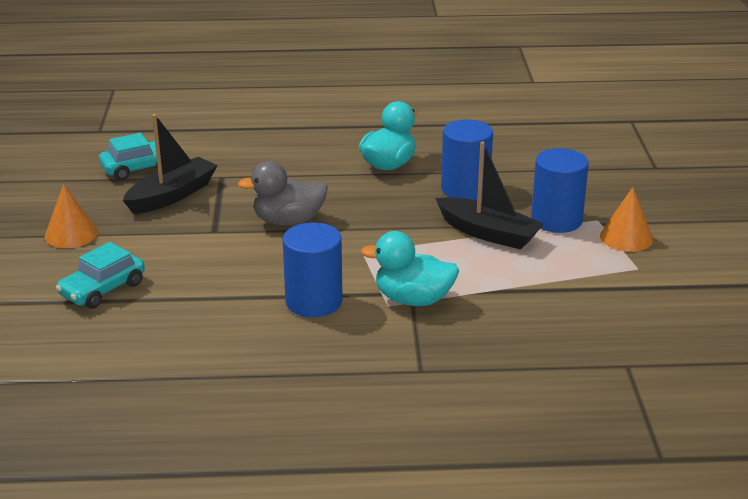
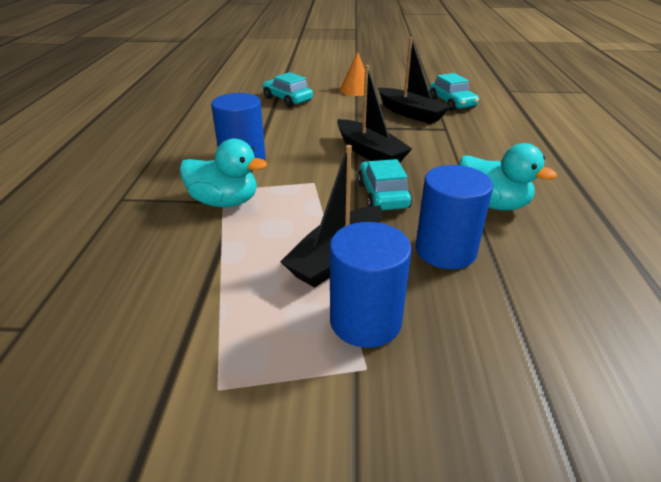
camera: 95 degrees right, 5 degrees up
(288, 221) = (370, 152): grey duck -> black boat
(383, 214) = (382, 195): none -> turquoise car
(413, 300) = (224, 202): turquoise duck -> turquoise duck turned 90 degrees clockwise
(626, 237) = (307, 394): orange cone -> none

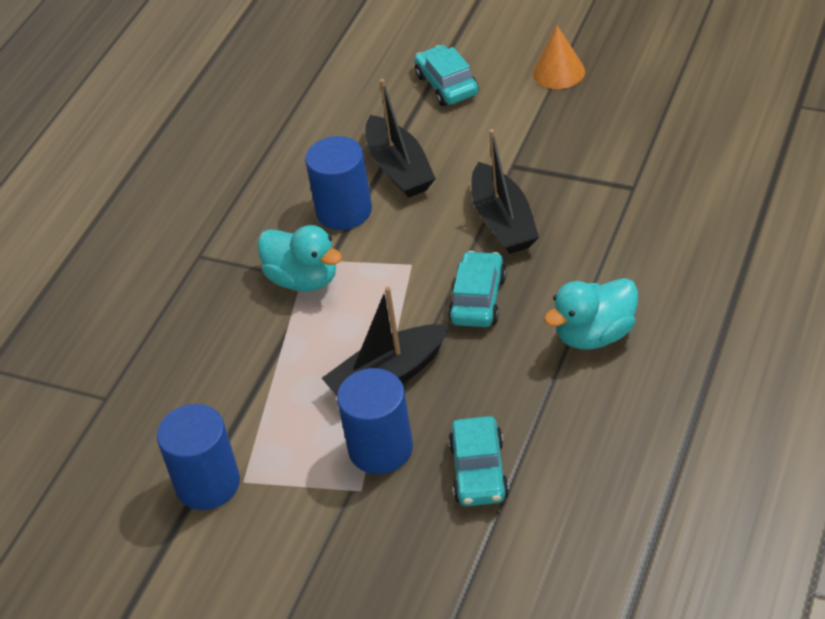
camera: 25 degrees right, 10 degrees up
(410, 113) = (605, 145): black boat -> black boat (399, 169)
(445, 250) = (499, 388): blue cylinder -> blue cylinder (208, 484)
(452, 103) = (683, 127): turquoise car -> turquoise car (479, 471)
(492, 204) = (595, 335): turquoise duck -> turquoise duck turned 90 degrees clockwise

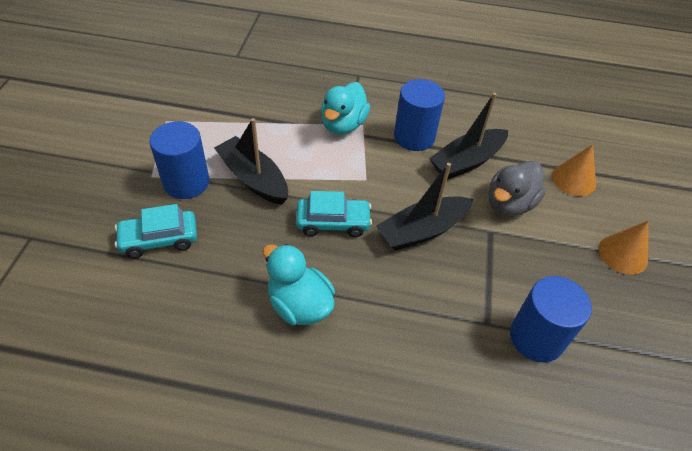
camera: 70 degrees right, 5 degrees up
(208, 484) = (165, 106): blue cylinder -> blue cylinder (536, 337)
(447, 85) = (573, 179): turquoise car -> orange cone
(474, 143) = (509, 204): none -> grey duck

